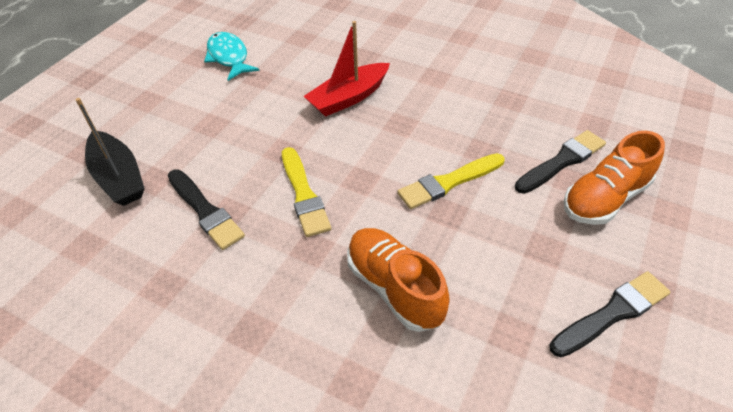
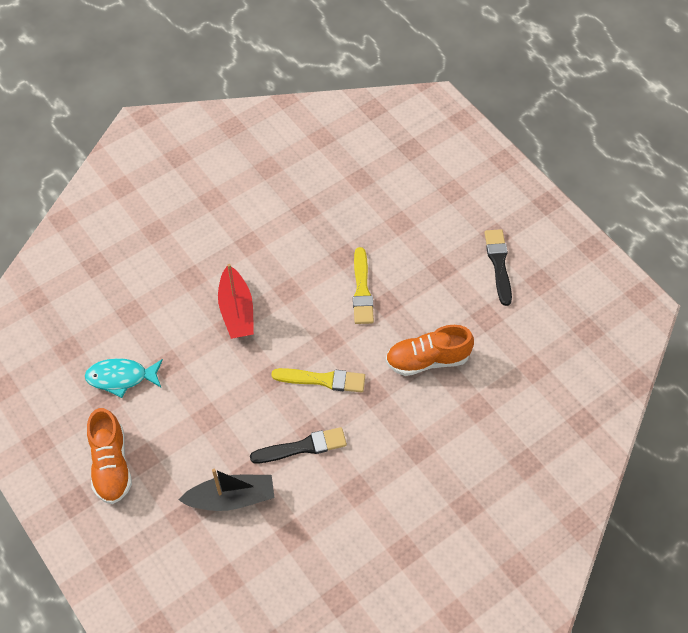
camera: 65 degrees left, 10 degrees up
(562, 161) = (381, 218): black brush -> none
(605, 198) = (423, 215): orange shoe -> orange shoe (111, 465)

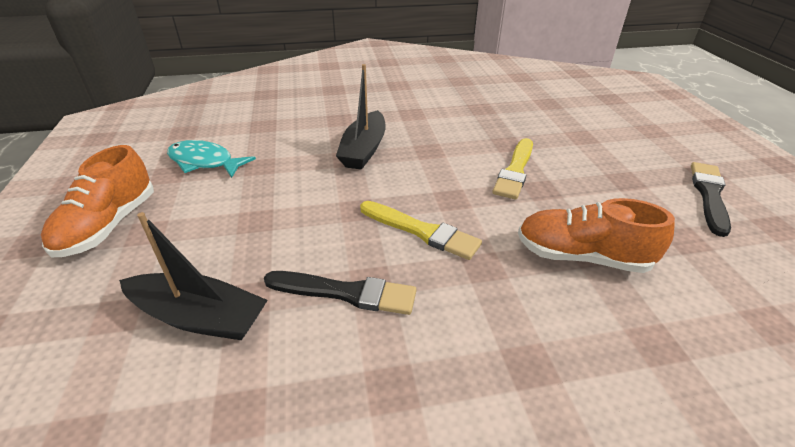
camera: 25 degrees right, 20 degrees down
(237, 311) = (364, 150): red boat -> black boat

